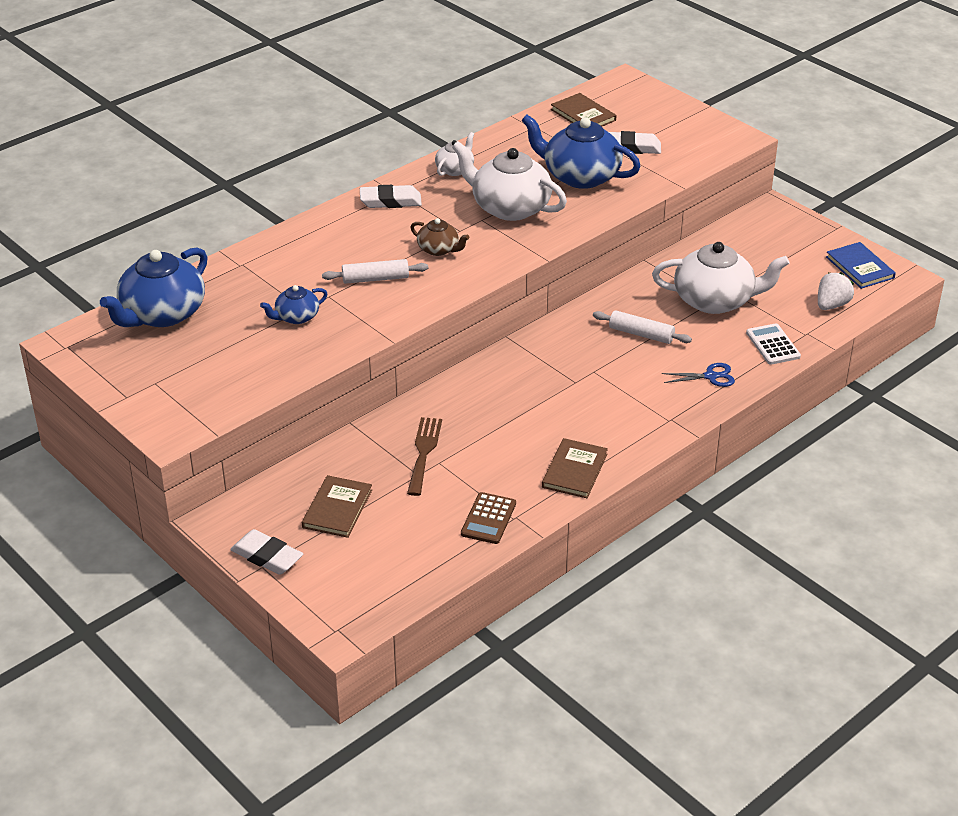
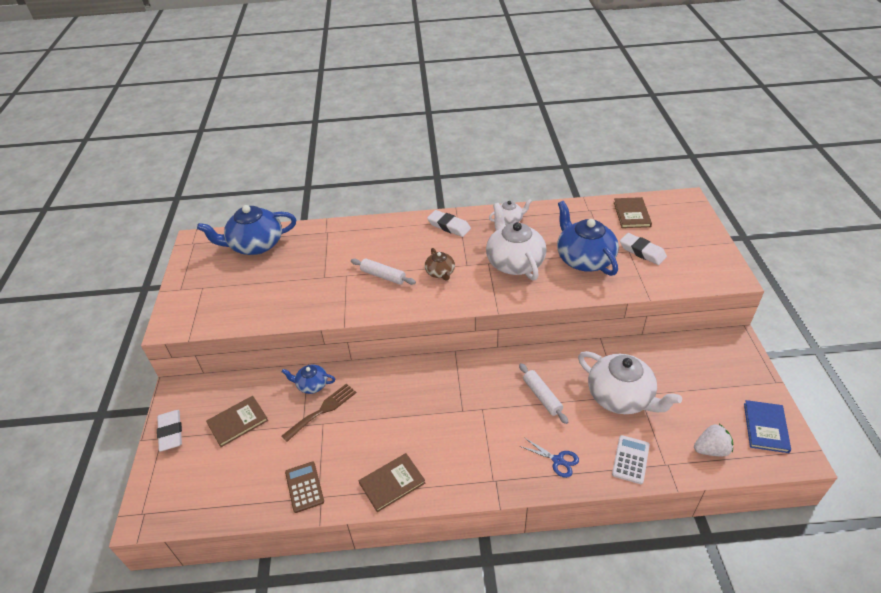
camera: 40 degrees right, 5 degrees up
(296, 317) = (314, 281): blue teapot -> blue teapot (312, 385)
(488, 519) = (304, 487): brown calculator -> brown calculator turned 105 degrees clockwise

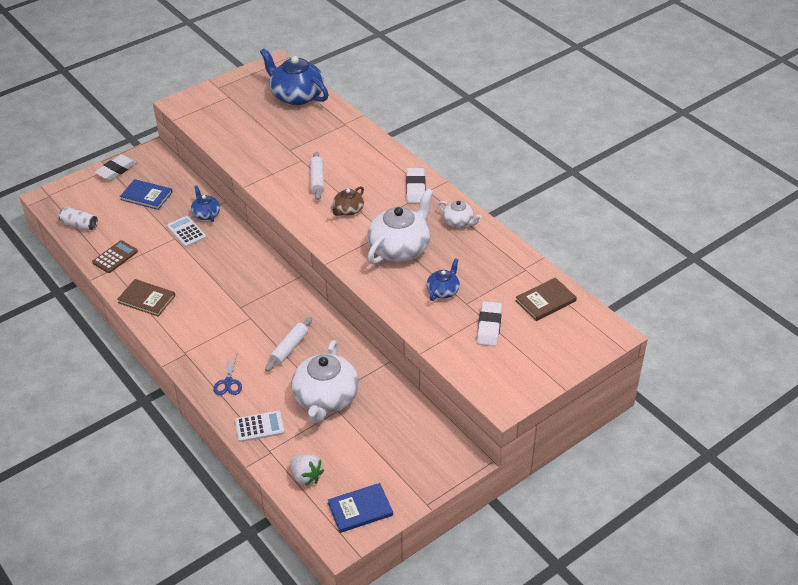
camera: 55 degrees right, 0 degrees up
(222, 501) = (79, 225): none -> white can
(238, 422) = (146, 196): brown book -> blue book
(322, 410) = (186, 232): brown fork -> white calculator
(584, 259) = (443, 291): blue teapot -> blue teapot, size x0.51

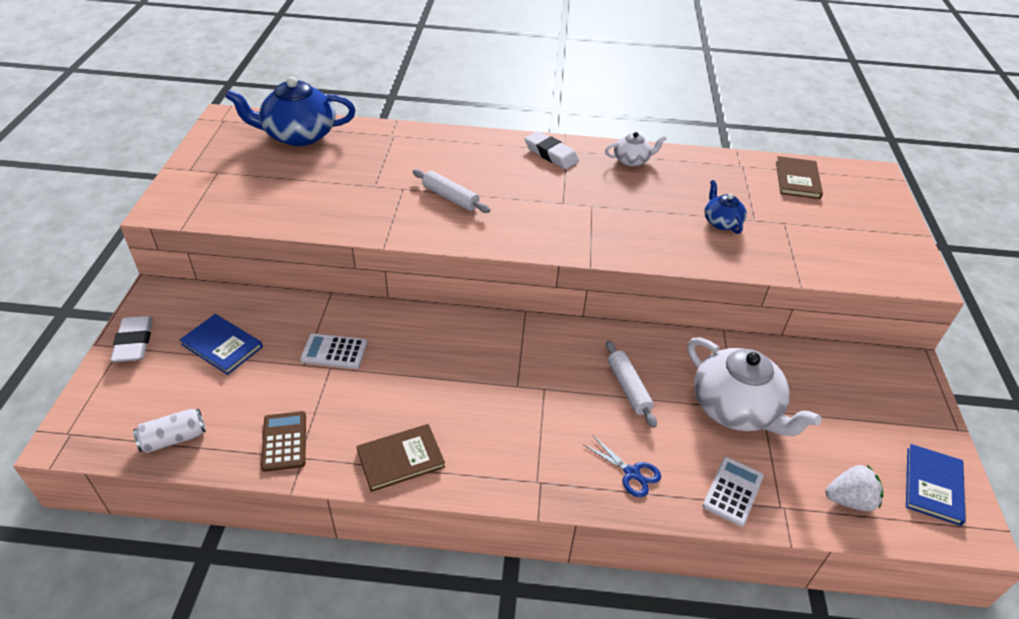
camera: 50 degrees left, 0 degrees up
(146, 196) = (222, 346): blue book -> blue book turned 60 degrees clockwise
(206, 214) = (329, 318): blue teapot -> none
(348, 210) = (526, 206): brown teapot -> none
(400, 248) = (626, 210): white teapot -> none
(489, 326) = (802, 226): white eraser -> none

